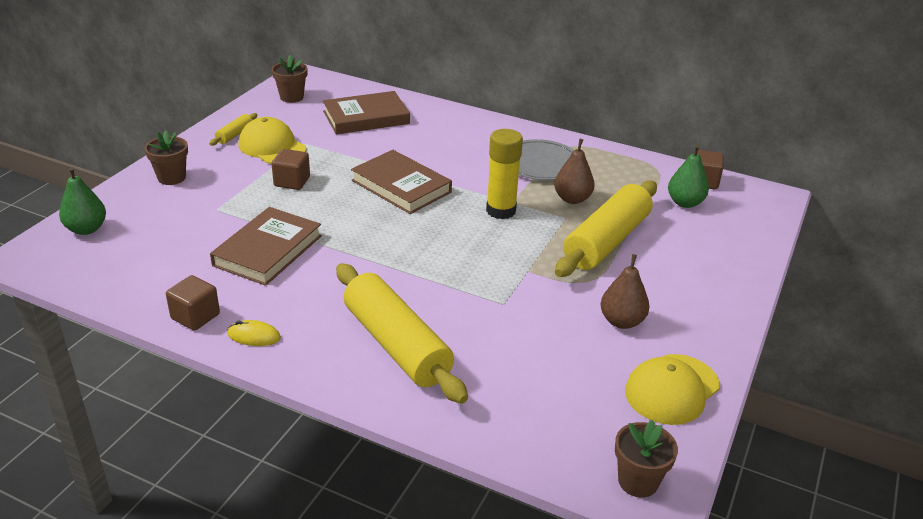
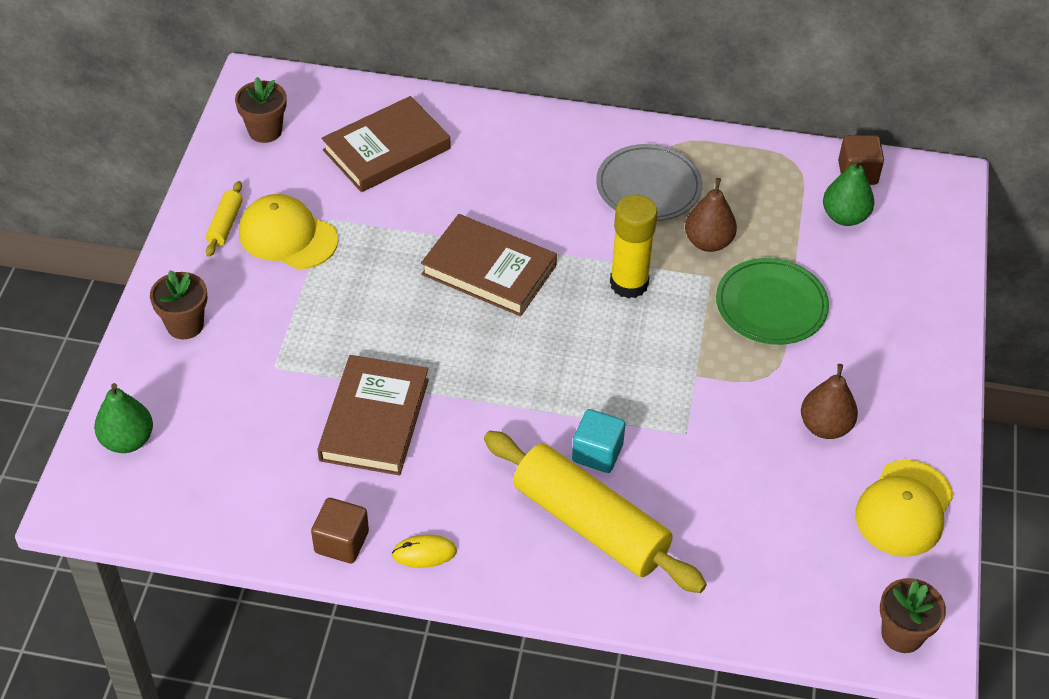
camera: 15 degrees left, 15 degrees up
(292, 182) = (346, 295): brown cube -> none
(426, 302) = (597, 453): none -> turquoise cube
(606, 241) = (771, 305): yellow rolling pin -> green plate

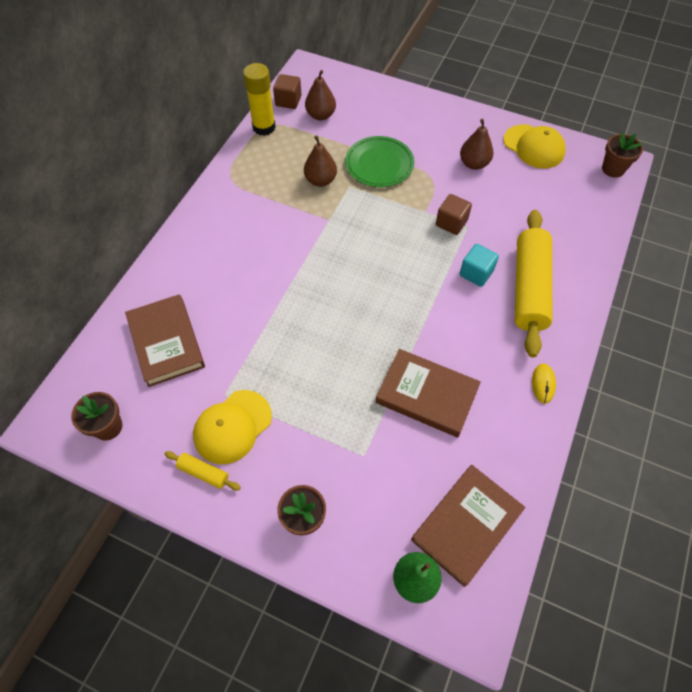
camera: 75 degrees left, 10 degrees up
(341, 542) = (530, 433): brown cube -> brown cube (451, 223)
(489, 270) = (308, 300): brown book -> brown book (466, 525)
(590, 524) = (529, 288): yellow rolling pin -> yellow rolling pin turned 45 degrees counterclockwise
(629, 283) = (343, 227): yellow glue stick -> yellow glue stick (264, 127)
(648, 186) = (263, 198): grey plate -> none
(844, 217) = (321, 115): green pear -> brown pear

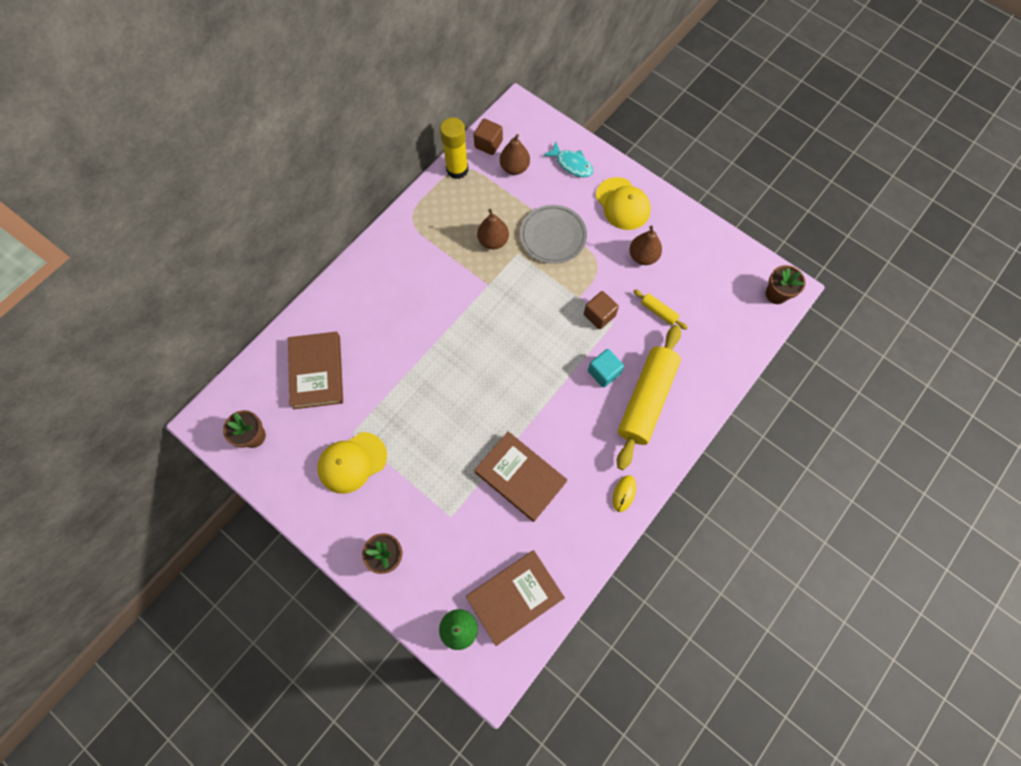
camera: 15 degrees right, 10 degrees up
(203, 473) = (319, 496): yellow rolling pin -> yellow rolling pin (658, 312)
(375, 102) = (572, 164): none -> turquoise fish
(379, 164) = (553, 236): green plate -> grey plate
(534, 147) = (708, 251): yellow cap -> yellow cap (622, 204)

